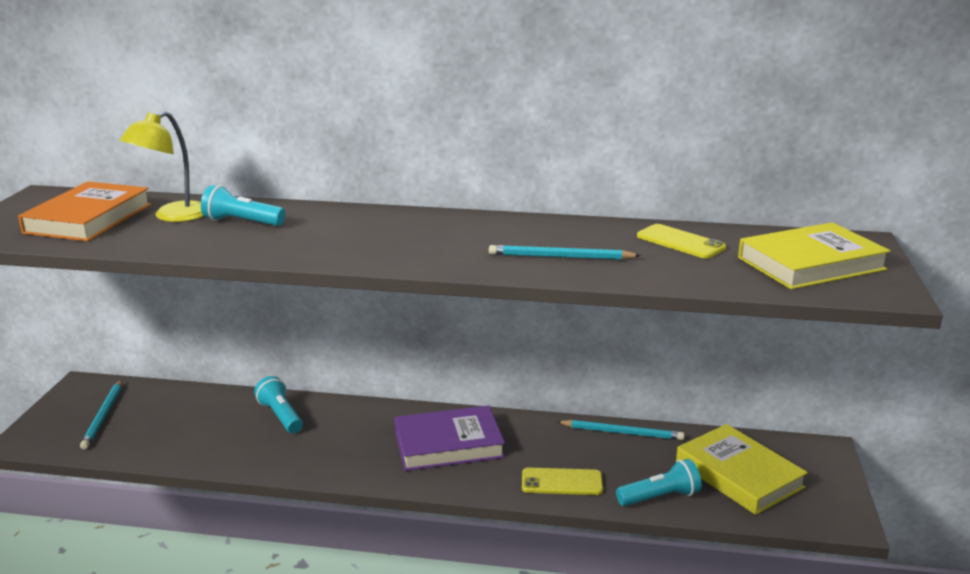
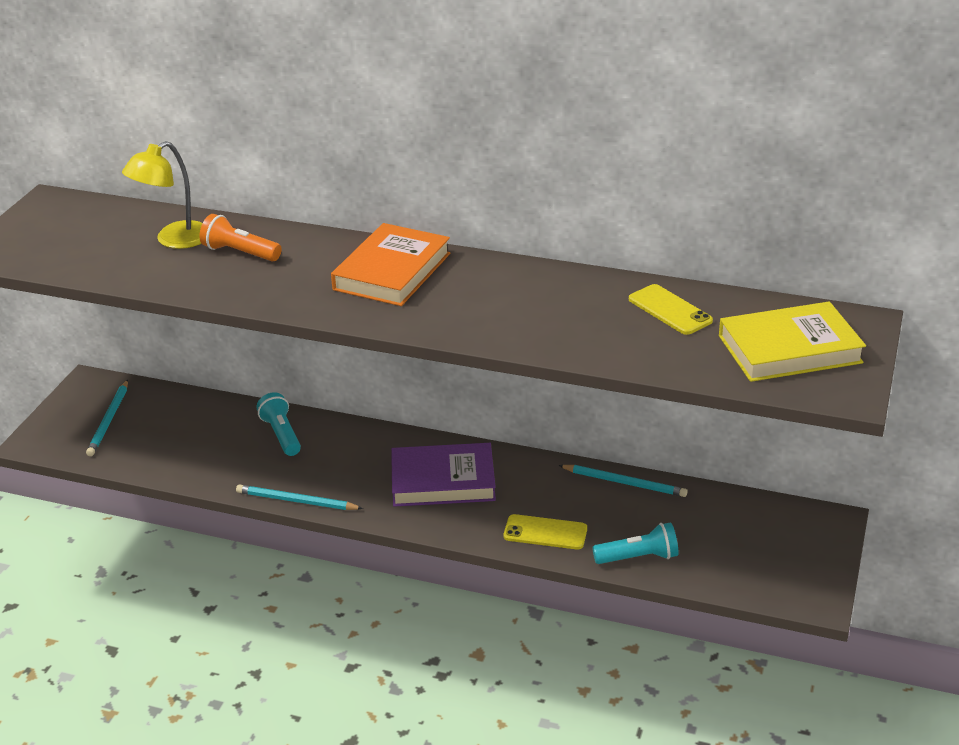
camera: 10 degrees right, 10 degrees up
(88, 218) = (93, 238): orange book -> orange book (392, 271)
(242, 222) = (240, 253): turquoise flashlight -> orange flashlight
(560, 257) = (539, 322): turquoise pencil -> turquoise pencil (296, 501)
(738, 474) = (728, 540): yellow book -> none

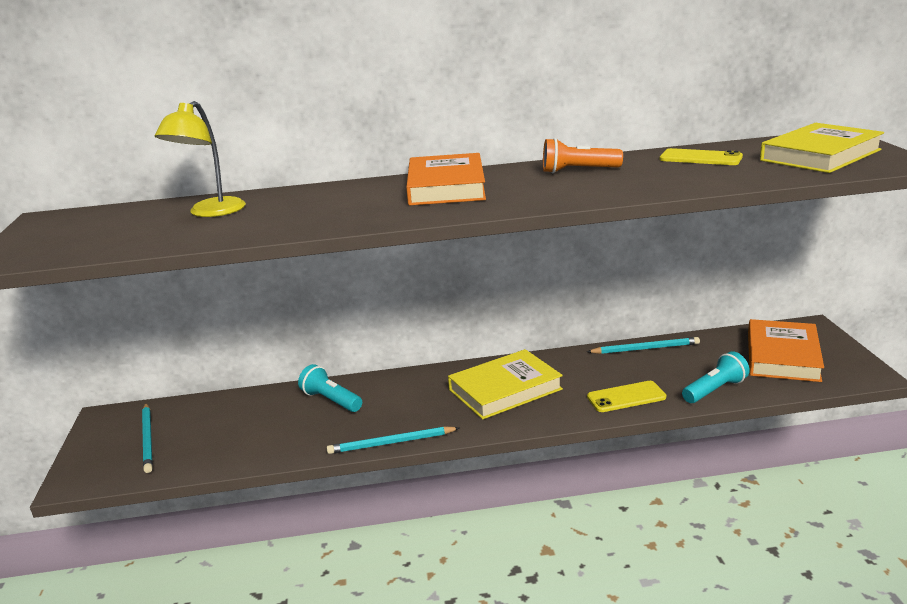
camera: 25 degrees left, 10 degrees down
(240, 253) = (288, 206): orange flashlight -> orange flashlight (578, 171)
(443, 480) = (505, 389): purple book -> yellow book
(754, 544) = (782, 356): none -> orange book

